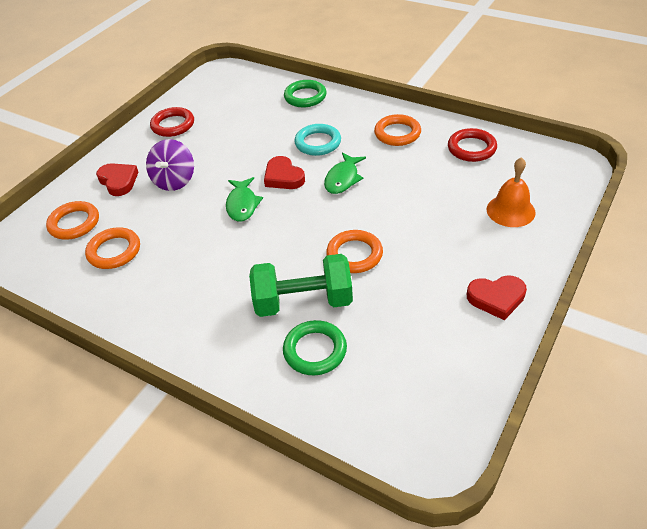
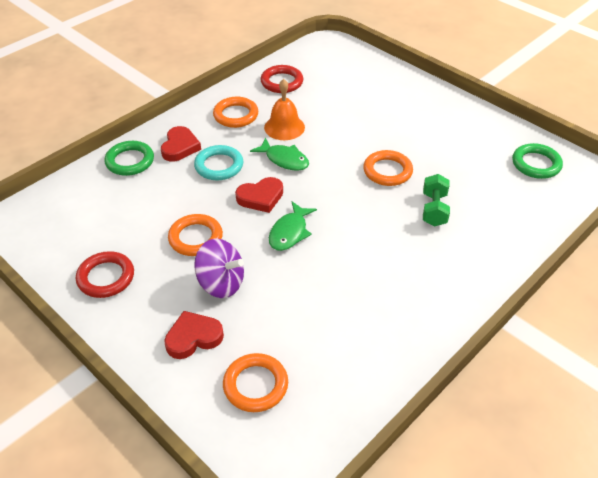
camera: 80 degrees left, 0 degrees up
(114, 251) = (321, 344): orange ring -> orange ring (195, 238)
(242, 204) = (289, 232): green fish -> green fish turned 105 degrees clockwise
(303, 302) = (434, 210): green dumbbell -> green dumbbell, size x0.61
(315, 350) = (488, 211): green ring -> green ring (536, 164)
(496, 298) = (454, 113): red heart -> red heart (180, 147)
(510, 210) = (367, 84): orange bell -> orange bell (284, 127)

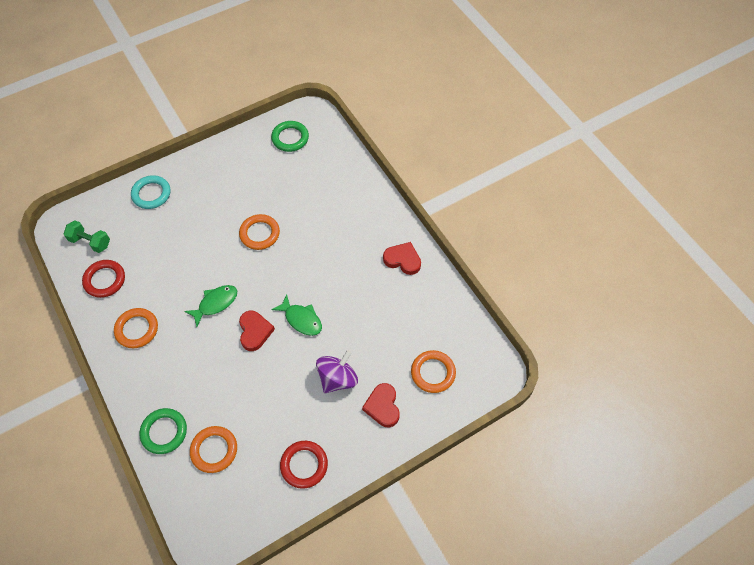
camera: 75 degrees left, 15 degrees up
(180, 147) = (162, 385): red heart -> red heart (403, 260)
(195, 238) = (283, 389): orange ring -> orange ring (214, 450)
(219, 166) = (202, 356): turquoise ring -> turquoise ring (151, 194)
(284, 127) = (172, 293): orange bell -> none
(434, 210) = (312, 217): green dumbbell -> green dumbbell (90, 242)

